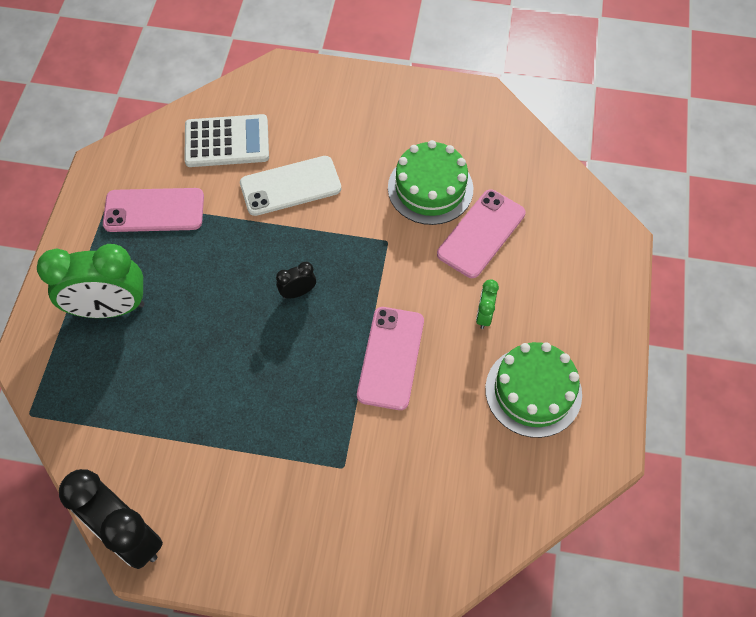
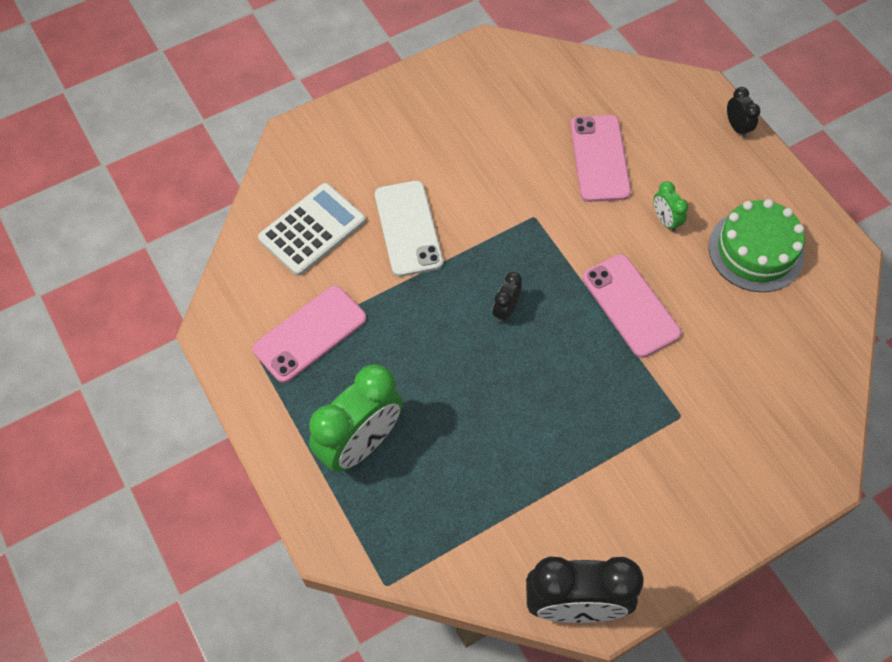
camera: 40 degrees left, 0 degrees up
(290, 186) = (408, 228): white phone -> white phone turned 45 degrees counterclockwise
(430, 188) = (524, 150): green cake -> none
(619, 286) = (737, 127): none -> black clock

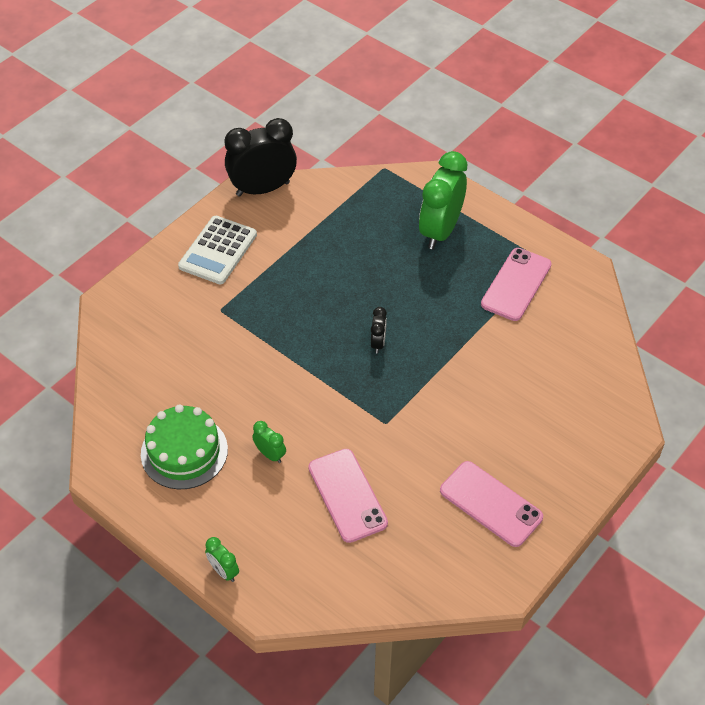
camera: 160 degrees right, 10 degrees down
(312, 230) = (562, 357): white calculator -> white calculator (218, 250)
(408, 228) = (486, 381): white phone -> none
(630, 305) = (280, 375): pink phone -> pink phone (491, 504)
(737, 127) = (223, 571): black clock -> green clock

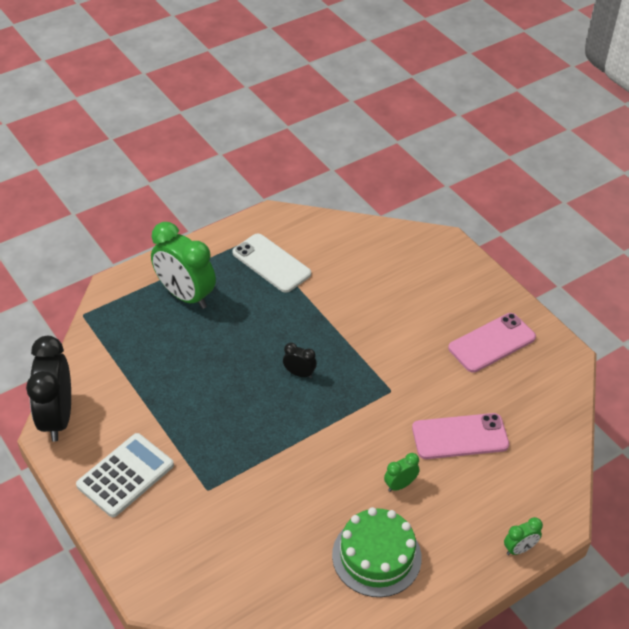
camera: 75 degrees left, 5 degrees down
(218, 250) = (125, 475): white calculator -> white calculator turned 90 degrees counterclockwise
(516, 284) = (271, 263): pink phone -> white phone

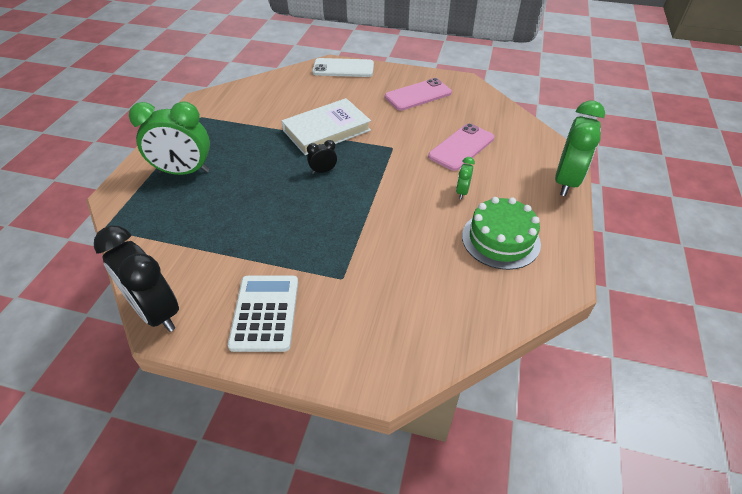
camera: 40 degrees left, 0 degrees up
(271, 263) = (230, 123): white phone -> white phone (343, 68)
(350, 329) = (326, 130): none -> white book
(491, 343) = (418, 95): pink phone -> pink phone turned 45 degrees clockwise
(519, 549) = (566, 181): green clock -> green clock, size x2.22

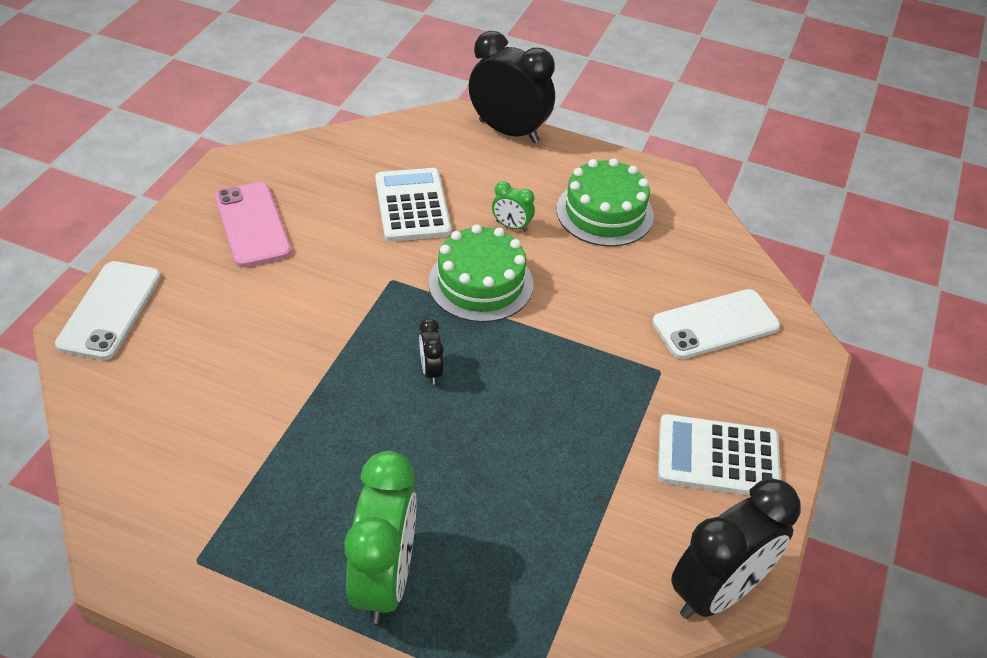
camera: 85 degrees left, 0 degrees up
(326, 130) = (317, 355): white book -> none
(398, 312) = (715, 324): none -> white phone
(401, 183) = (481, 283): none -> green cake
(461, 147) = (412, 206): pink phone -> white calculator
(566, 181) = (509, 131): green clock -> black clock

